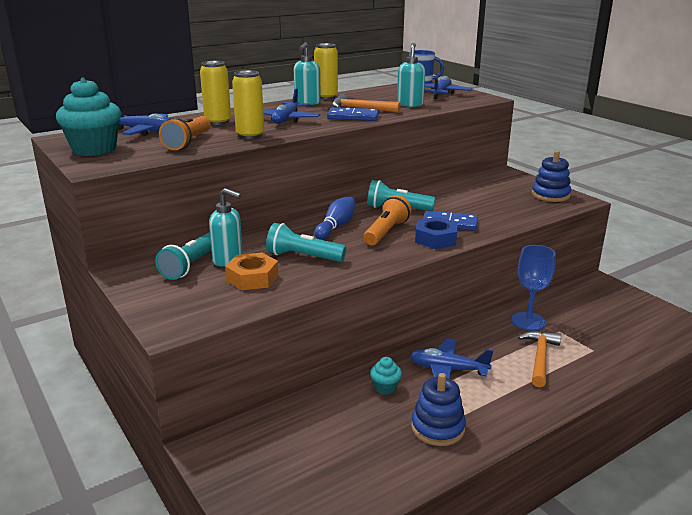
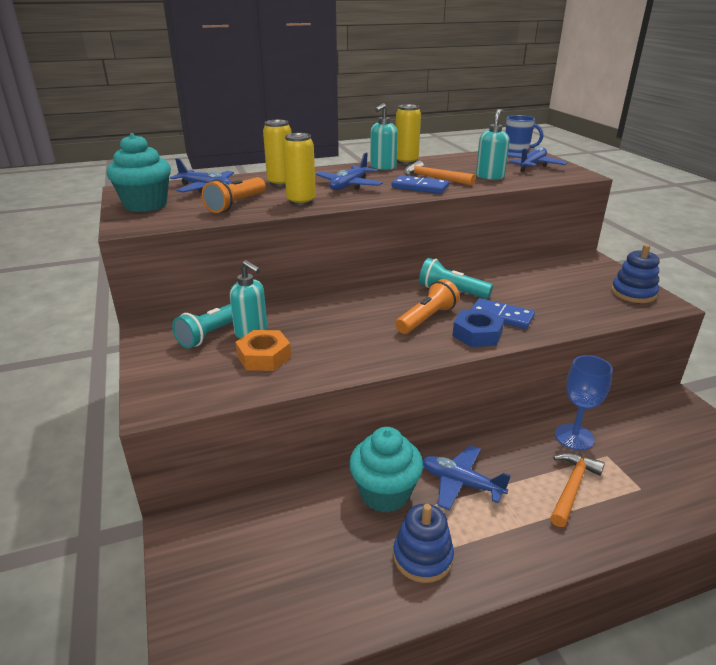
camera: 15 degrees right, 5 degrees up
(303, 257) = (326, 338): turquoise flashlight -> none
(336, 226) = (377, 305): blue bowling pin -> none
(385, 388) = (385, 493): turquoise cupcake -> turquoise cupcake, size x2.11

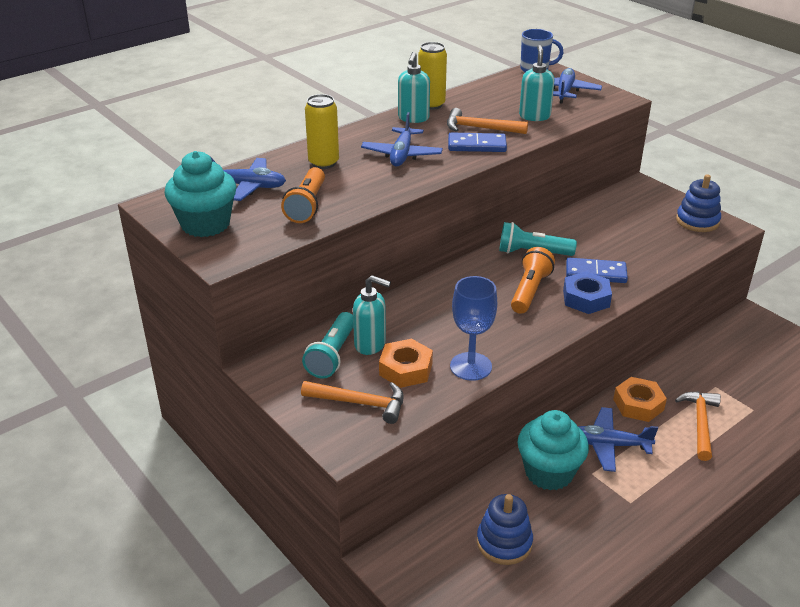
camera: 20 degrees left, 5 degrees up
(200, 374) = (360, 403): none -> orange hammer
(301, 201) = (372, 188): yellow can -> none
(422, 557) = (612, 517): blue stacking toy -> blue stacking toy (504, 542)
(514, 453) = (638, 404): none -> orange nut
(574, 437) = (681, 376): blue goblet -> blue goblet (471, 366)

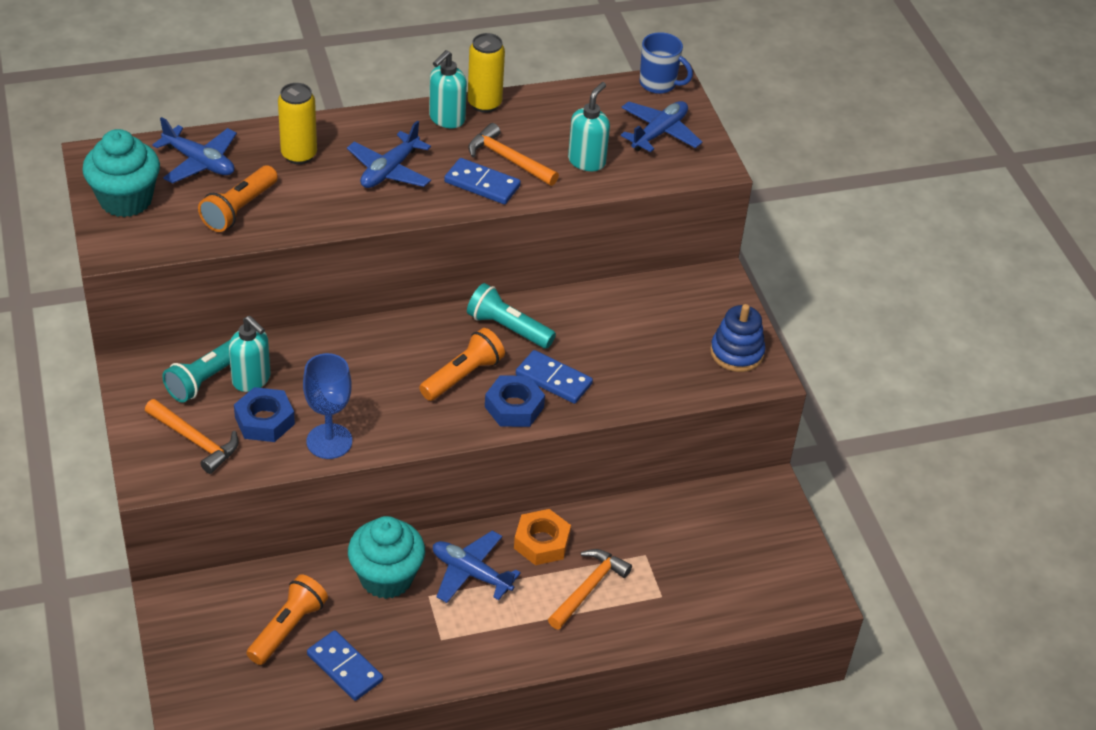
camera: 20 degrees right, 10 degrees up
(405, 369) = (264, 420): orange nut -> blue nut
(504, 542) = (288, 628): blue stacking toy -> orange flashlight
(576, 556) = (344, 668): none -> blue domino

